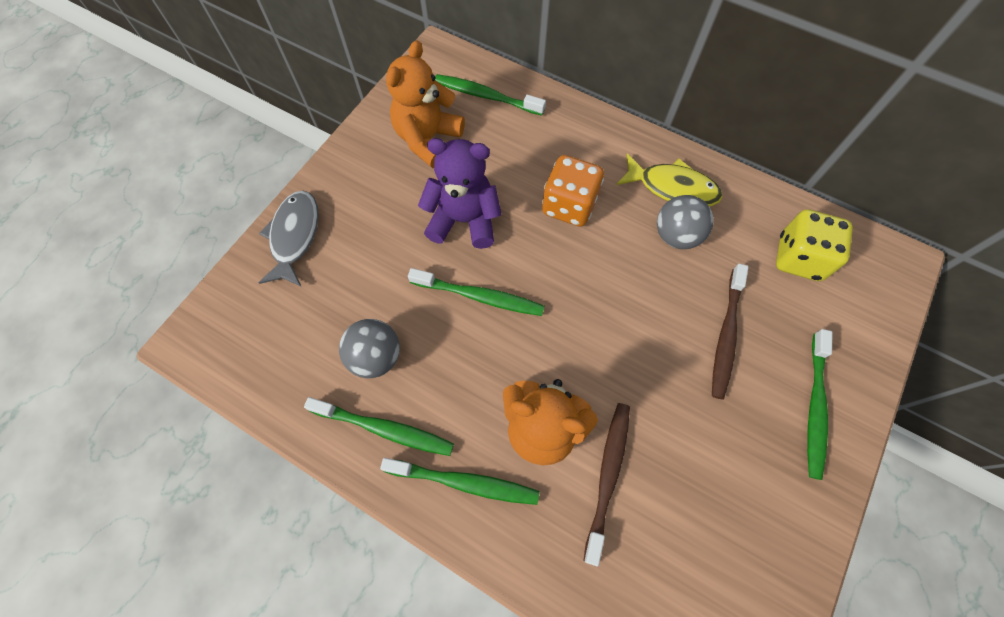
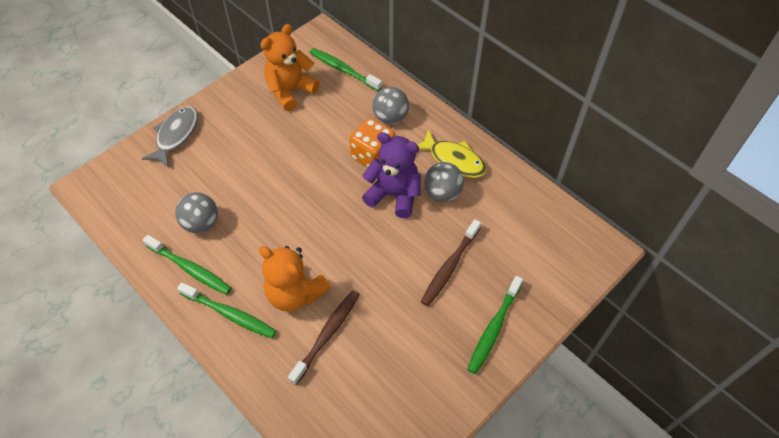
camera: 15 degrees right, 10 degrees down
(464, 220) = (294, 150): purple teddy bear -> purple teddy bear (394, 195)
(479, 296) = (286, 201): green toothbrush -> none
(571, 147) = (390, 117): none -> grey ball
(799, 258) = (527, 228): yellow dice -> none

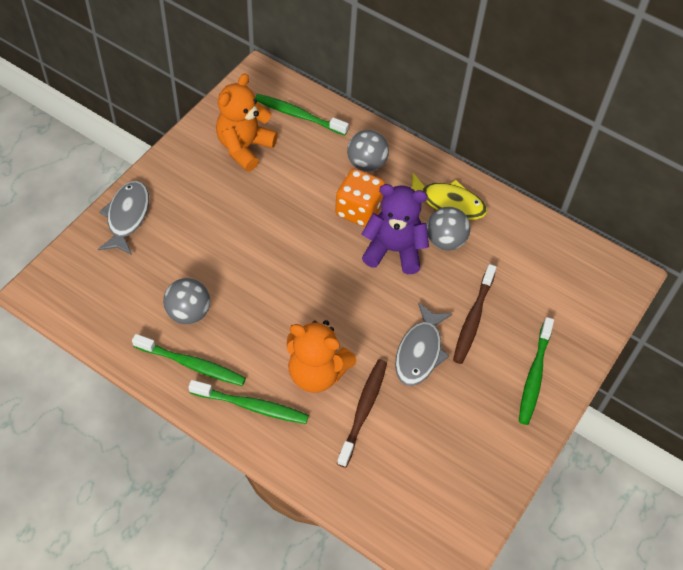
camera: 15 degrees left, 0 degrees up
(393, 289) = (420, 352): none -> grey fish

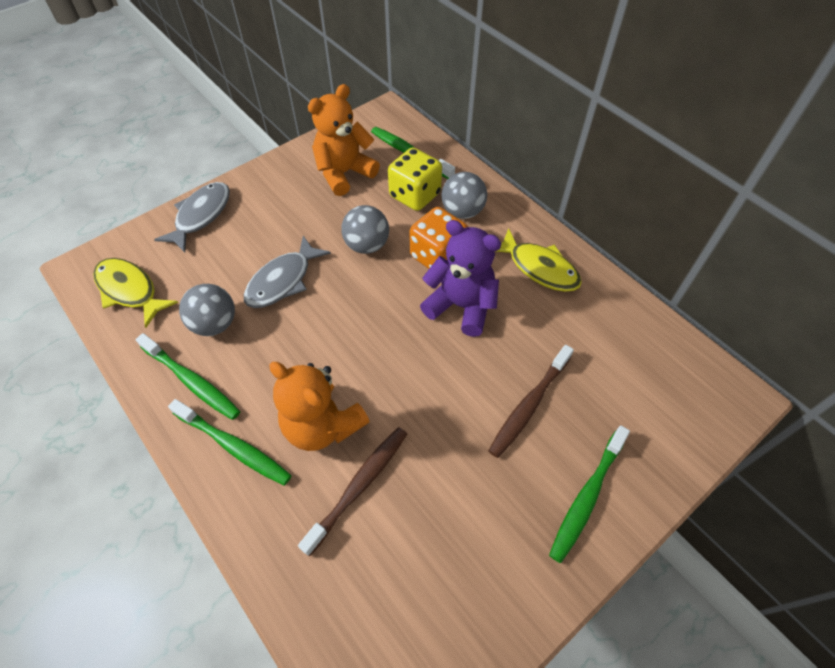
camera: 20 degrees right, 0 degrees up
(96, 301) = (129, 290): none -> yellow fish
(318, 156) = (415, 195): none -> yellow dice
(420, 352) = (452, 430): grey fish -> grey fish (283, 281)
(445, 241) = (523, 308): grey ball -> grey ball (367, 245)

